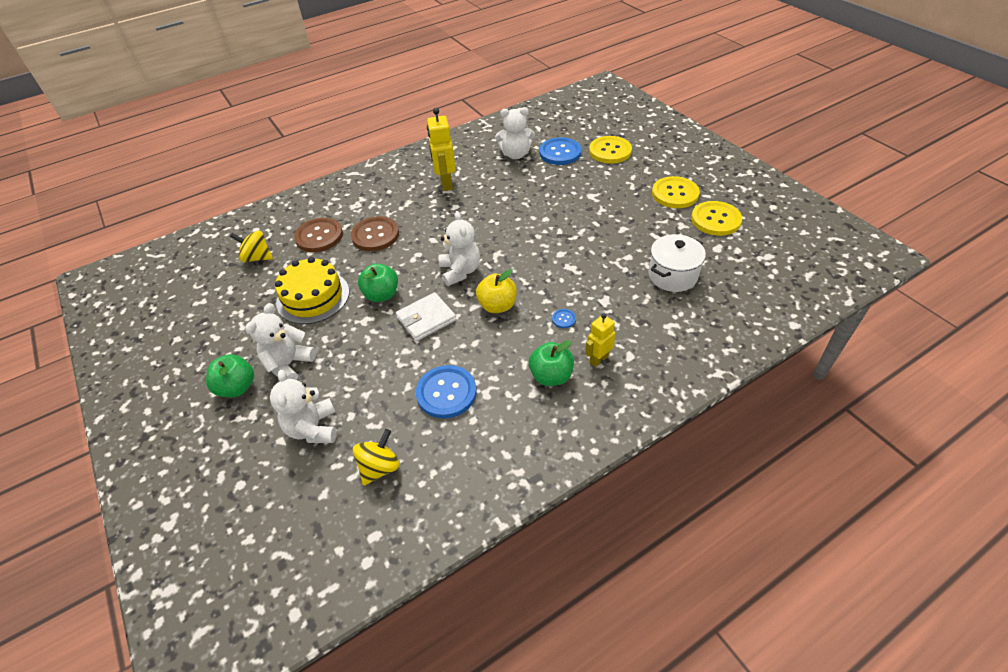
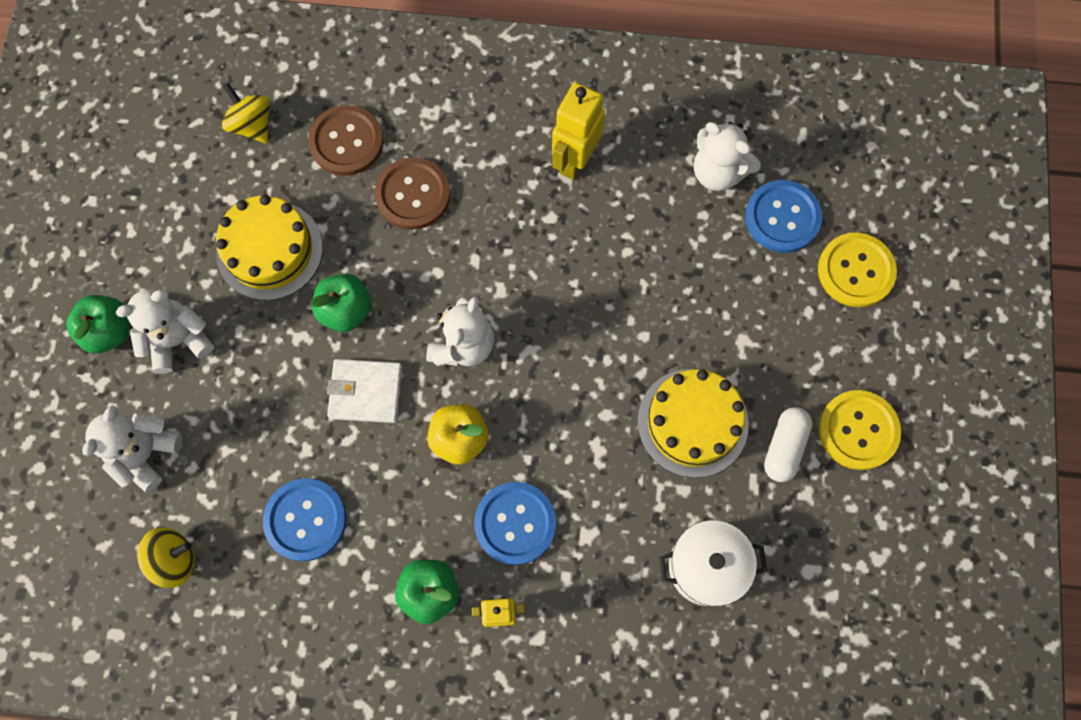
camera: 35 degrees right, 25 degrees up
(564, 319) = (515, 523): blue button -> blue button, size x2.29
(603, 232) = (692, 422): none -> yellow cake
(652, 216) = (784, 447): none -> white capsule
(715, 220) = (861, 522): yellow button -> none

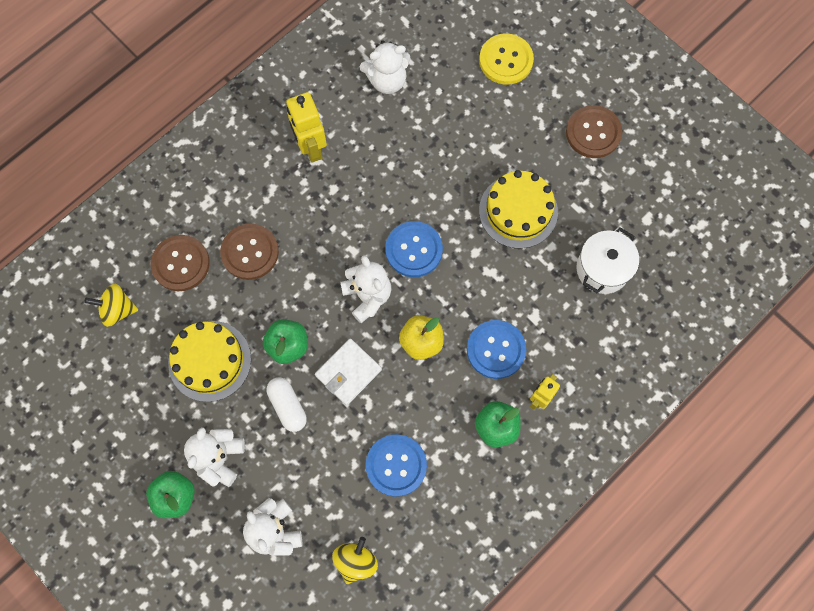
camera: 50 degrees left, 0 degrees up
(782, 217) = (443, 70): blue button -> blue button (414, 250)
(784, 447) = (571, 176): white capsule -> white capsule (288, 406)
(858, 430) = (593, 133): yellow button -> brown button

